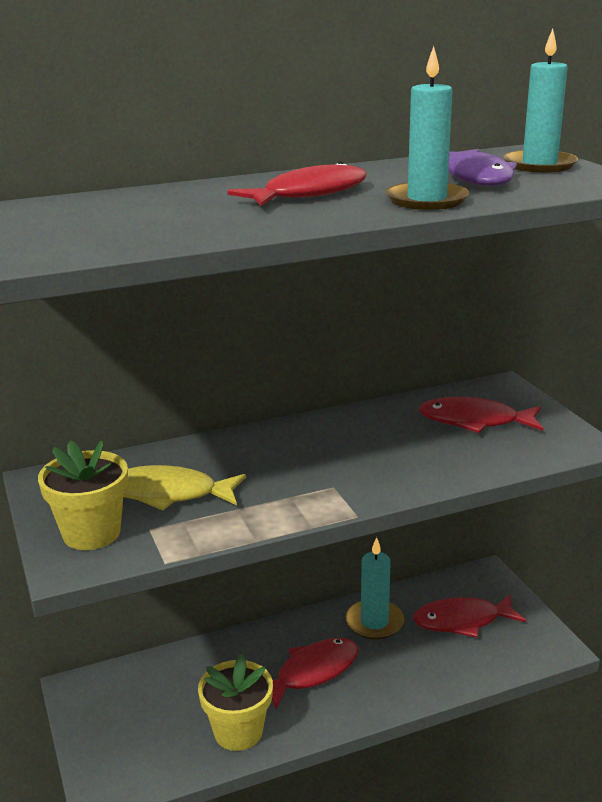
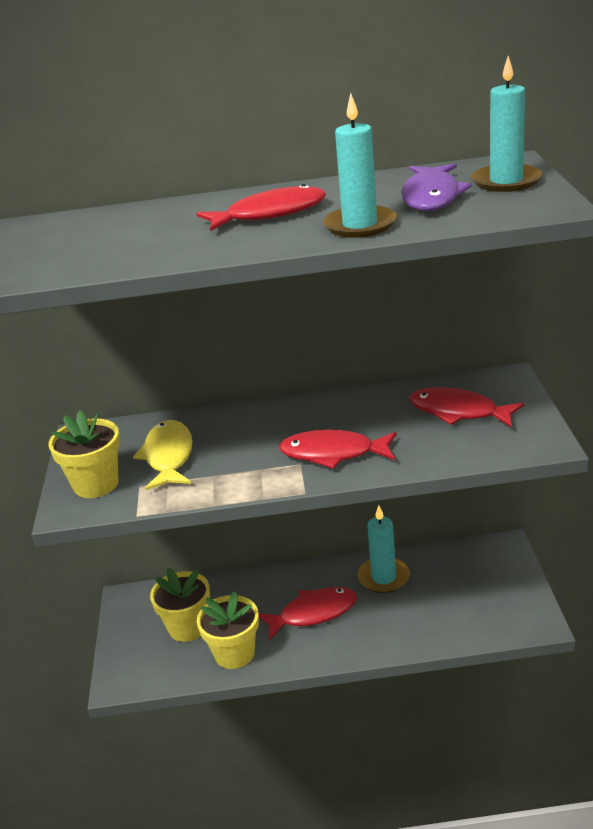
camera: 20 degrees right, 5 degrees up
(168, 710) = (187, 627): none -> yellow flower pot
(169, 494) = (168, 456): yellow fish -> yellow fish turned 60 degrees clockwise
(462, 621) = (462, 587): red fish -> red fish (333, 453)

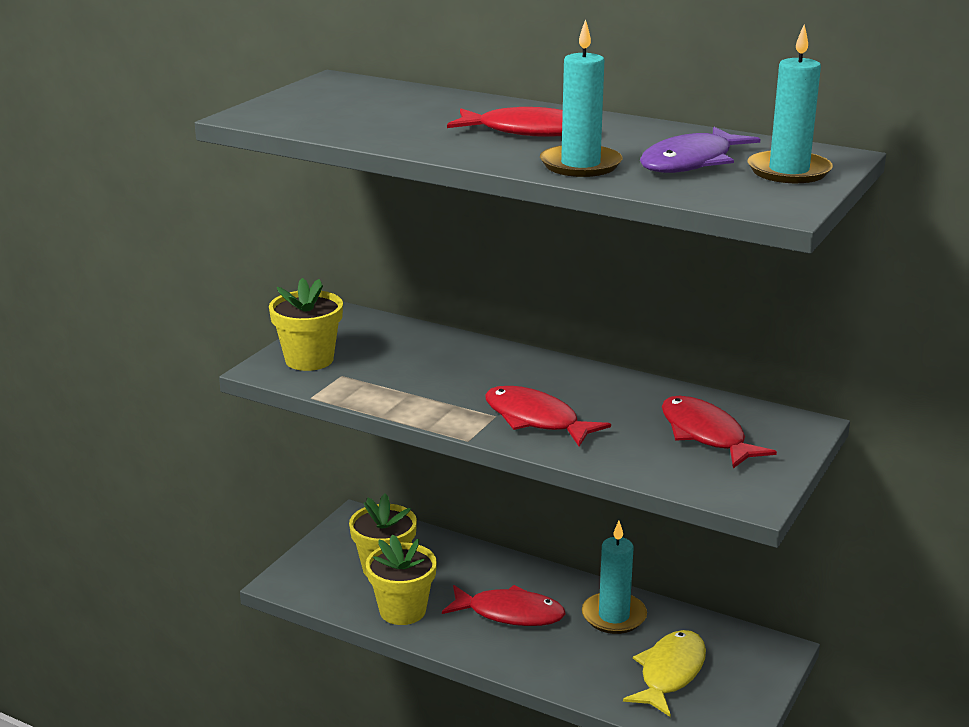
camera: 30 degrees right, 5 degrees down
(168, 456) = (393, 362): yellow fish -> yellow fish (670, 673)

